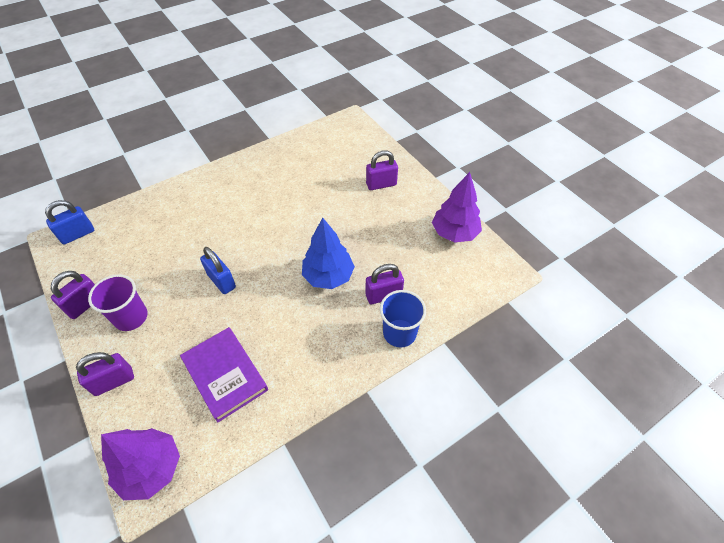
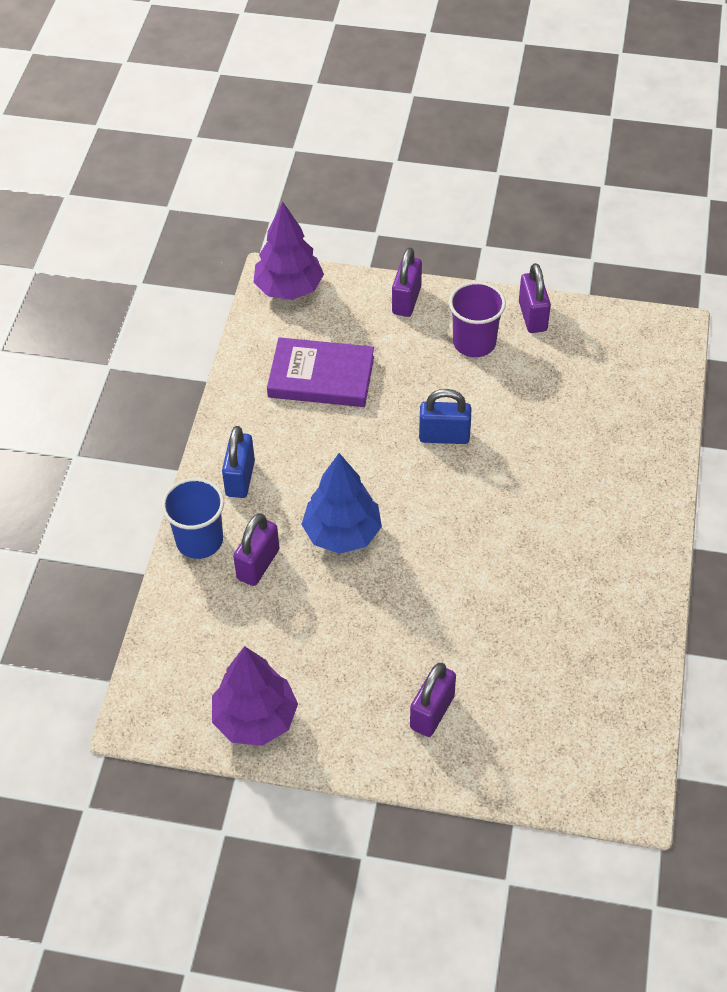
camera: 135 degrees right, 0 degrees up
(77, 234) = (661, 350): blue padlock -> blue padlock (240, 478)

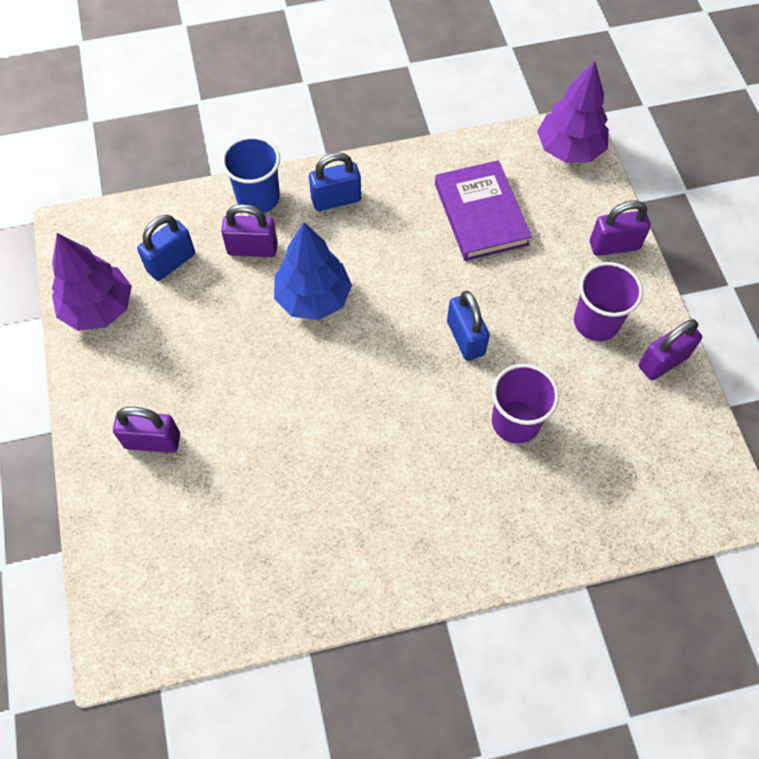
camera: 65 degrees right, 10 degrees up
(235, 638) = (171, 262): none -> blue padlock
(541, 433) = (515, 421): none -> purple cup

